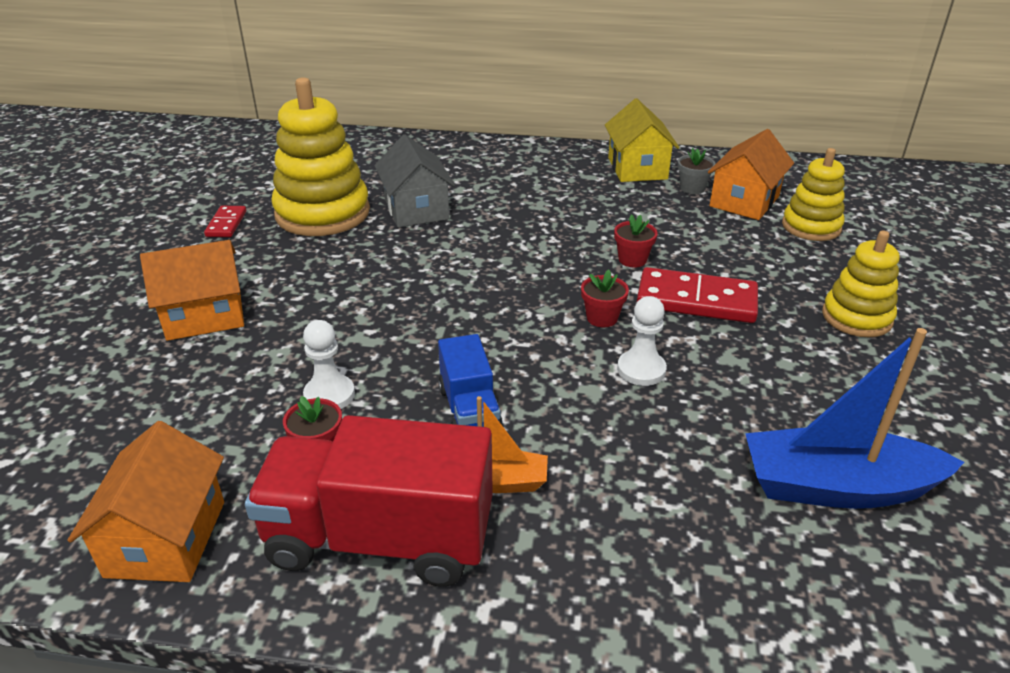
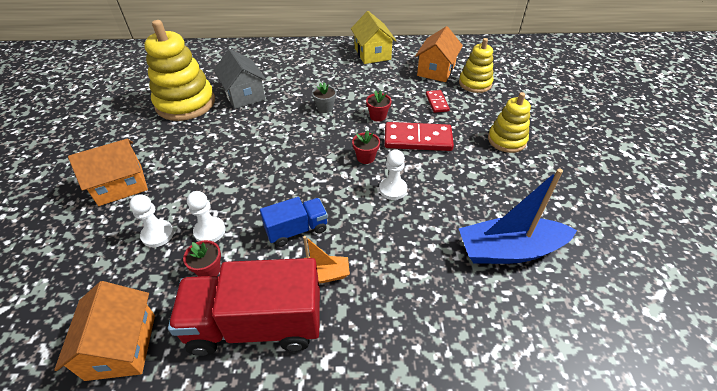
camera: 10 degrees left, 10 degrees up
(226, 224) = (124, 117): red domino -> red domino (437, 102)
(248, 390) = (158, 234): none -> white pawn
(469, 410) = (297, 230): blue truck -> blue truck turned 90 degrees counterclockwise
(692, 188) = (405, 64): grey flower pot -> grey flower pot (325, 108)

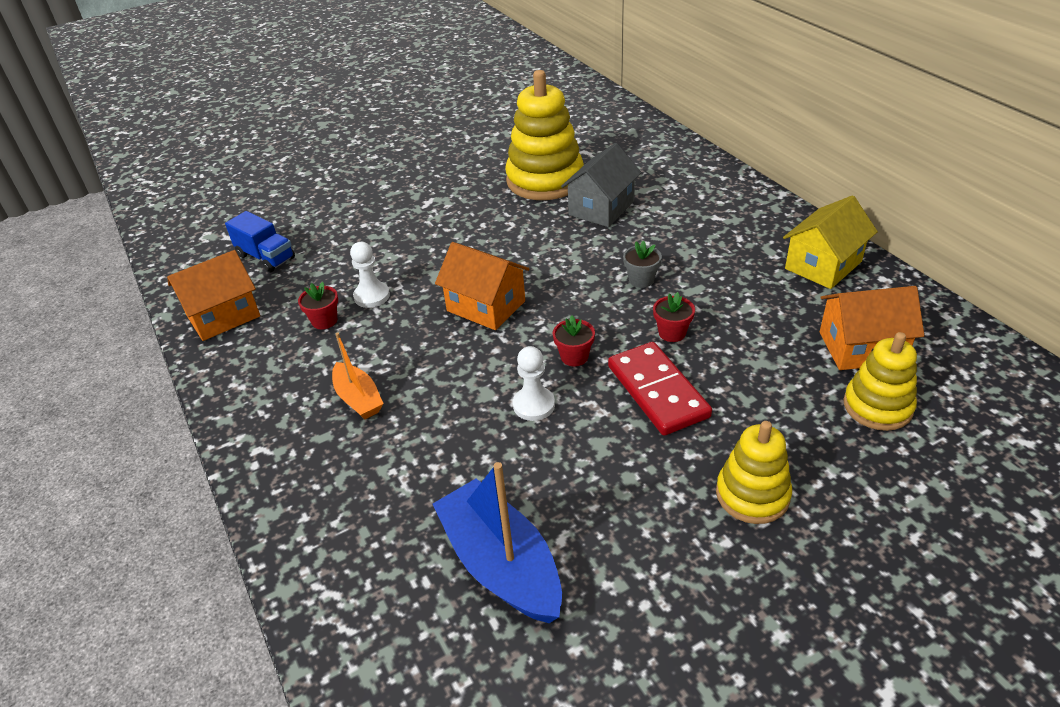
camera: 65 degrees right, 5 degrees down
(120, 185) = (393, 212): orange house -> orange house (486, 306)
(158, 234) = (348, 268): white pawn -> none
(256, 324) = (278, 382): red truck -> none
(297, 230) = (411, 354): blue truck -> blue truck (266, 257)
(437, 102) = (769, 380): red domino -> none

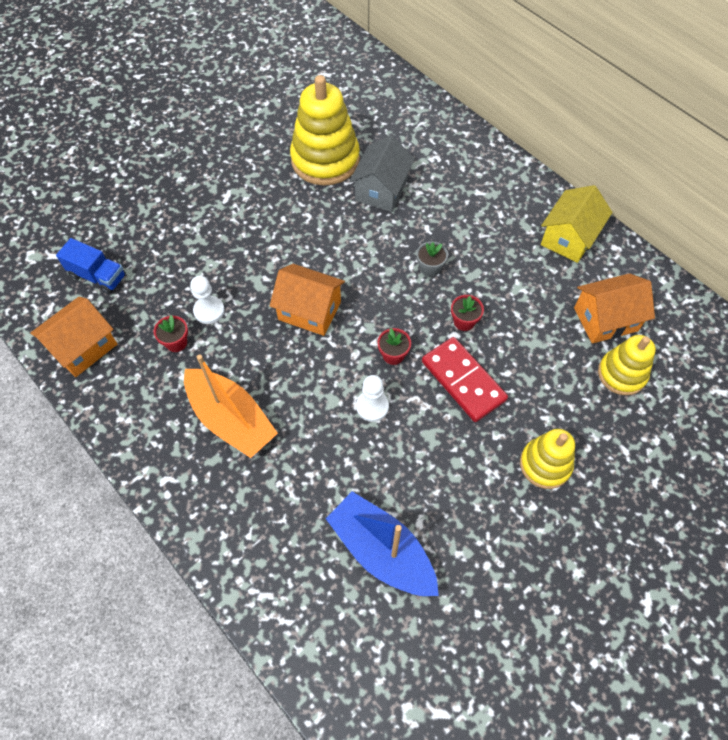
camera: 15 degrees left, 20 degrees up
(358, 399) = (231, 419): orange boat -> orange boat, size x1.76

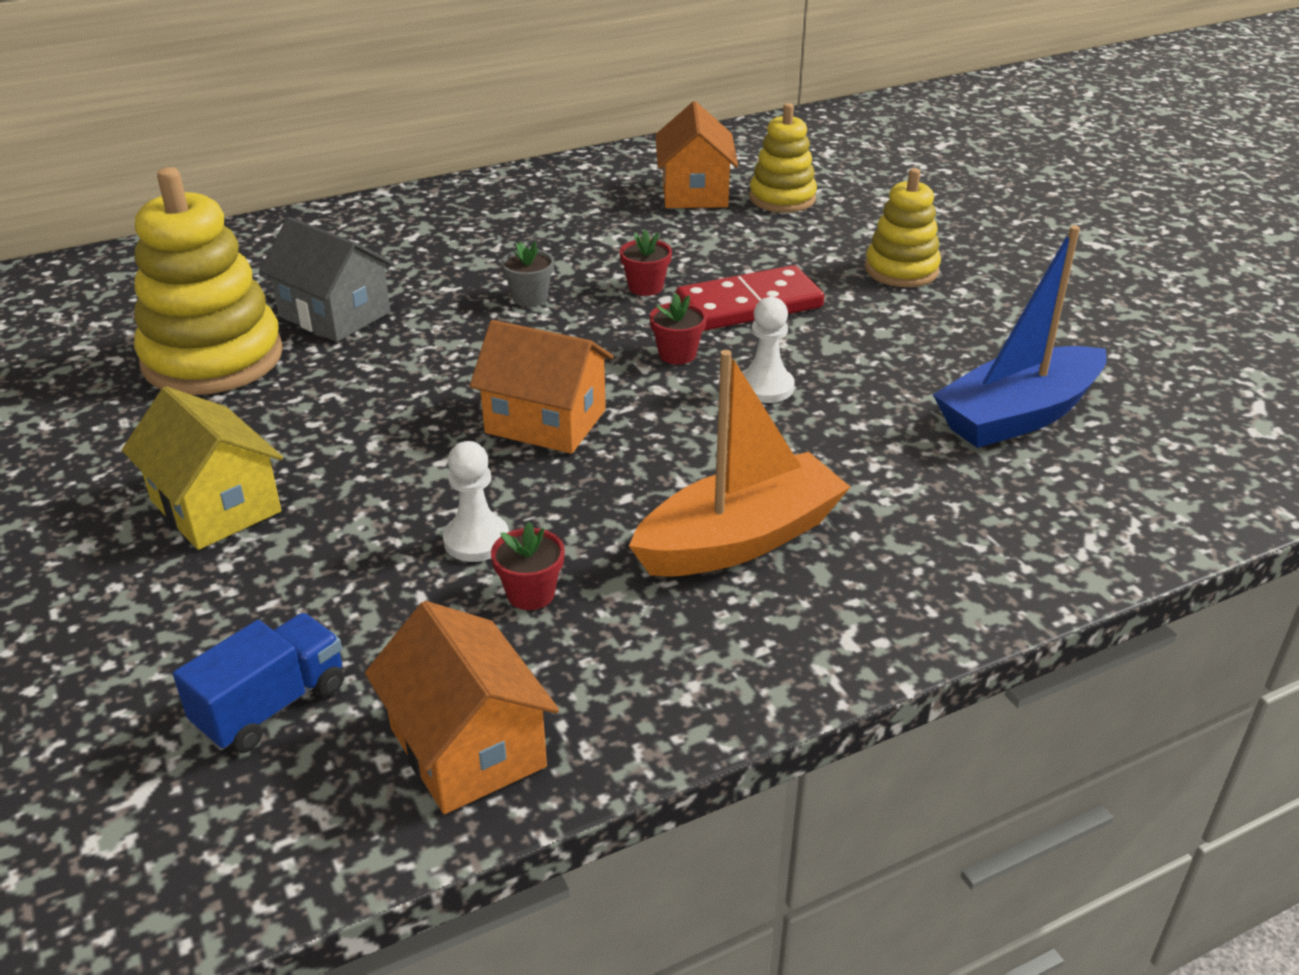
camera: 75 degrees left, 25 degrees down
(309, 310) = (545, 421): orange house -> orange house turned 75 degrees clockwise
(569, 238) = (546, 190): yellow house -> yellow house (216, 506)

